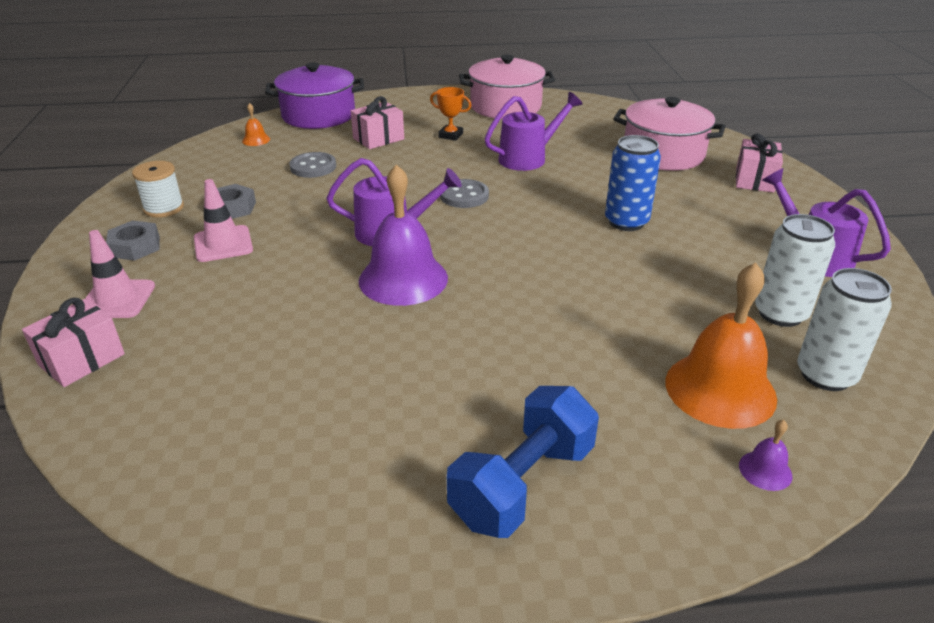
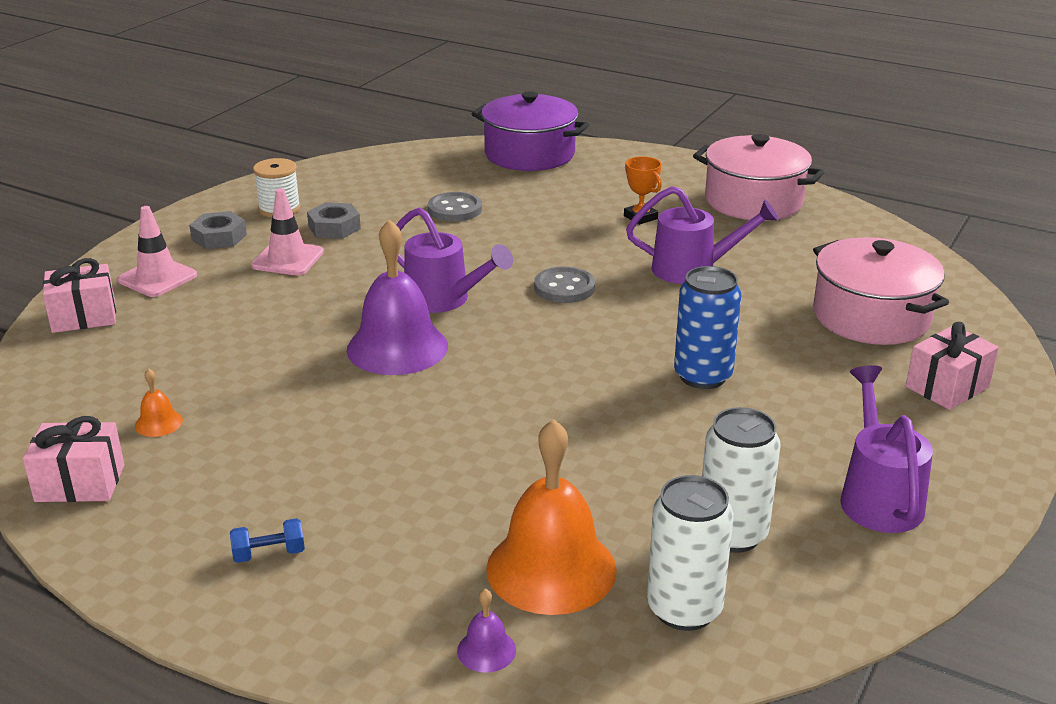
camera: 35 degrees right, 5 degrees down
(256, 140) = (436, 164): orange bell -> orange bell (158, 423)
(378, 139) = (557, 198): pink gift -> pink gift (80, 483)
(523, 484) = (269, 554): blue dumbbell -> blue dumbbell, size x0.42

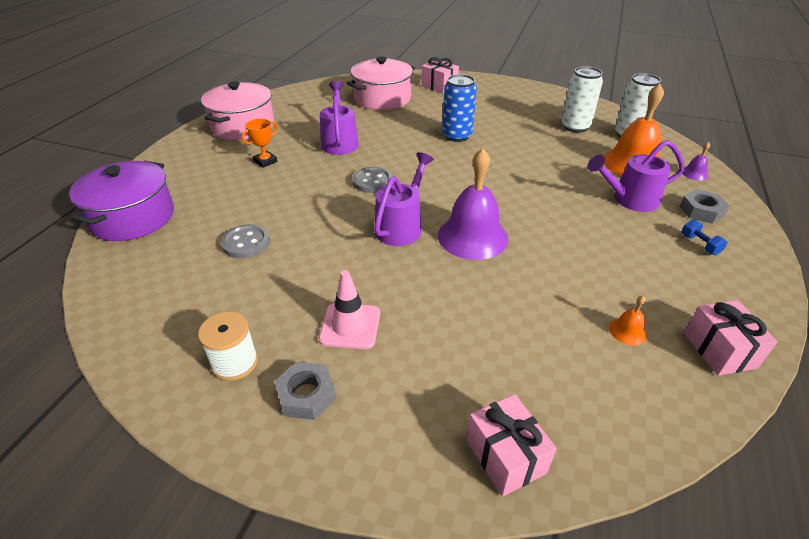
camera: 100 degrees left, 10 degrees up
(157, 278) = (407, 419): pink traffic cone -> none
(334, 227) = (281, 309): grey nut -> grey nut (701, 211)
(878, 496) = (527, 101): purple watering can -> purple watering can (629, 200)

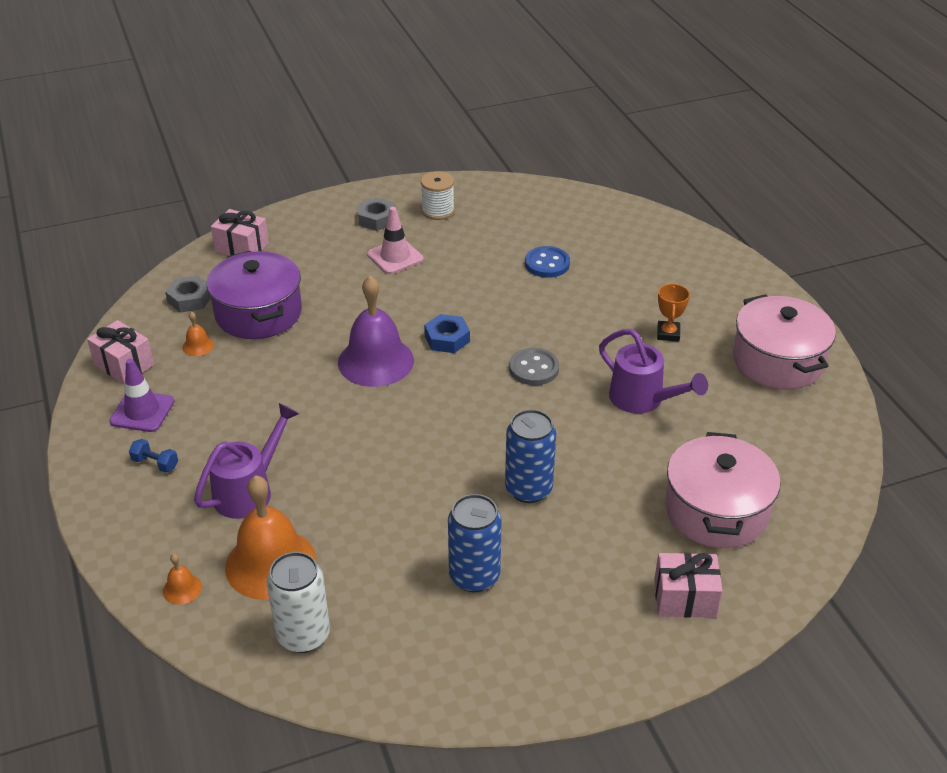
camera: 140 degrees right, 0 degrees up
(133, 218) = (664, 235): purple pot -> purple pot (258, 313)
(246, 243) = (547, 264): grey button -> blue button
(401, 226) = (447, 339): purple watering can -> blue nut
(523, 121) = (474, 576): none -> blue can
(575, 127) = (392, 608): white can -> none
(694, 173) = (182, 589): purple bell -> orange bell
(701, 211) = (161, 517): grey nut -> grey nut (190, 299)
(705, 291) = (142, 411): none -> purple traffic cone

